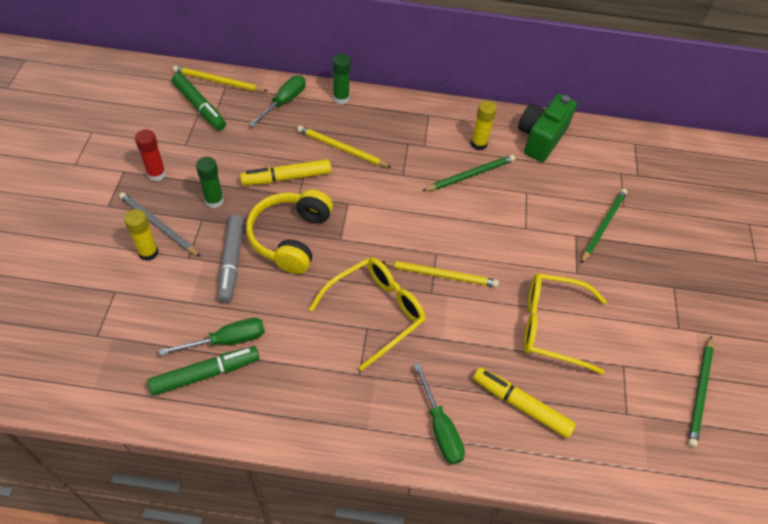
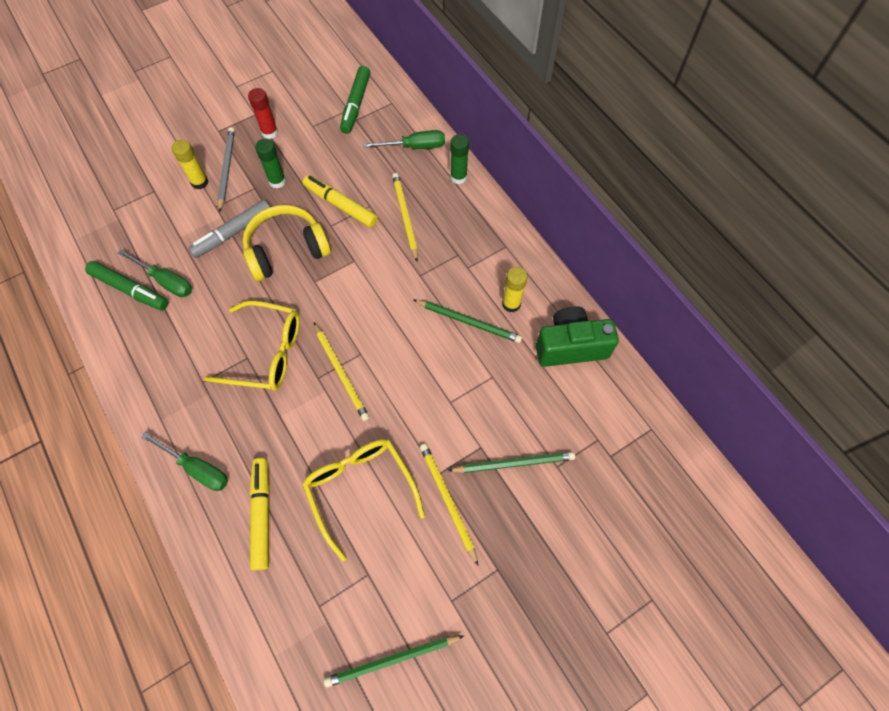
camera: 55 degrees right, 10 degrees up
(218, 81) = (392, 95): yellow pencil -> yellow pencil (447, 500)
(440, 428) = (197, 468): green screwdriver -> green screwdriver turned 90 degrees counterclockwise

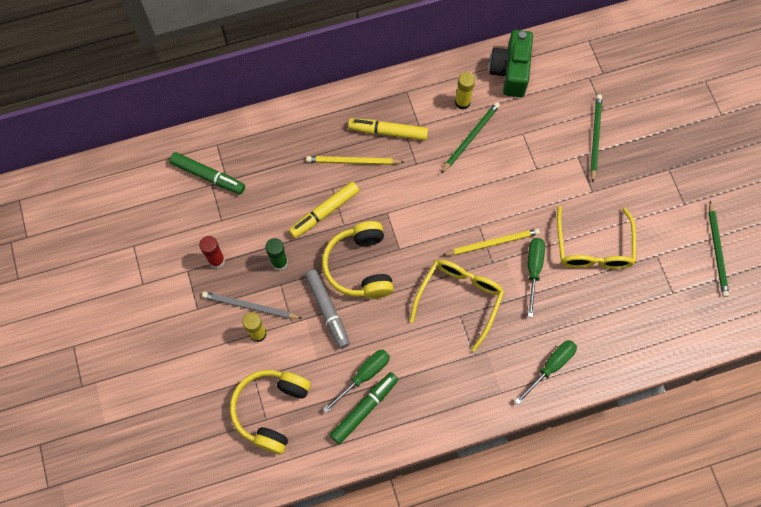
camera: 75 degrees left, 5 degrees up
(122, 211) = (271, 410): none -> yellow headphones
(262, 514) = (598, 322): yellow marker -> yellow marker (388, 132)
(360, 489) = (593, 248): yellow glasses -> yellow glasses turned 75 degrees counterclockwise
(415, 147) = (277, 136): green screwdriver -> green screwdriver (533, 270)
(447, 500) = (614, 189): yellow pencil -> none
(458, 177) = (323, 109): green glue stick -> none

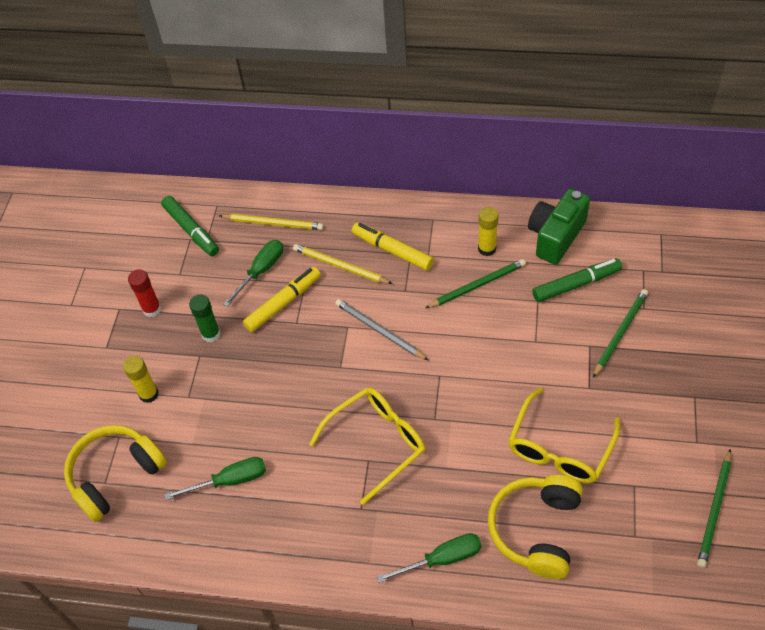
camera: 30 degrees right, 15 degrees down
(250, 306) = (157, 365): grey pencil -> grey pencil (379, 330)
(324, 212) = (283, 303): yellow marker -> yellow marker turned 150 degrees clockwise
(327, 310) = (231, 399): grey marker -> none
(360, 266) = (289, 369): yellow headphones -> yellow headphones (536, 530)
(364, 409) = (210, 515): green marker -> green marker (576, 284)
(492, 243) = (445, 399): yellow pencil -> yellow pencil (273, 223)
(533, 270) = (477, 445): green screwdriver -> green screwdriver (261, 271)

